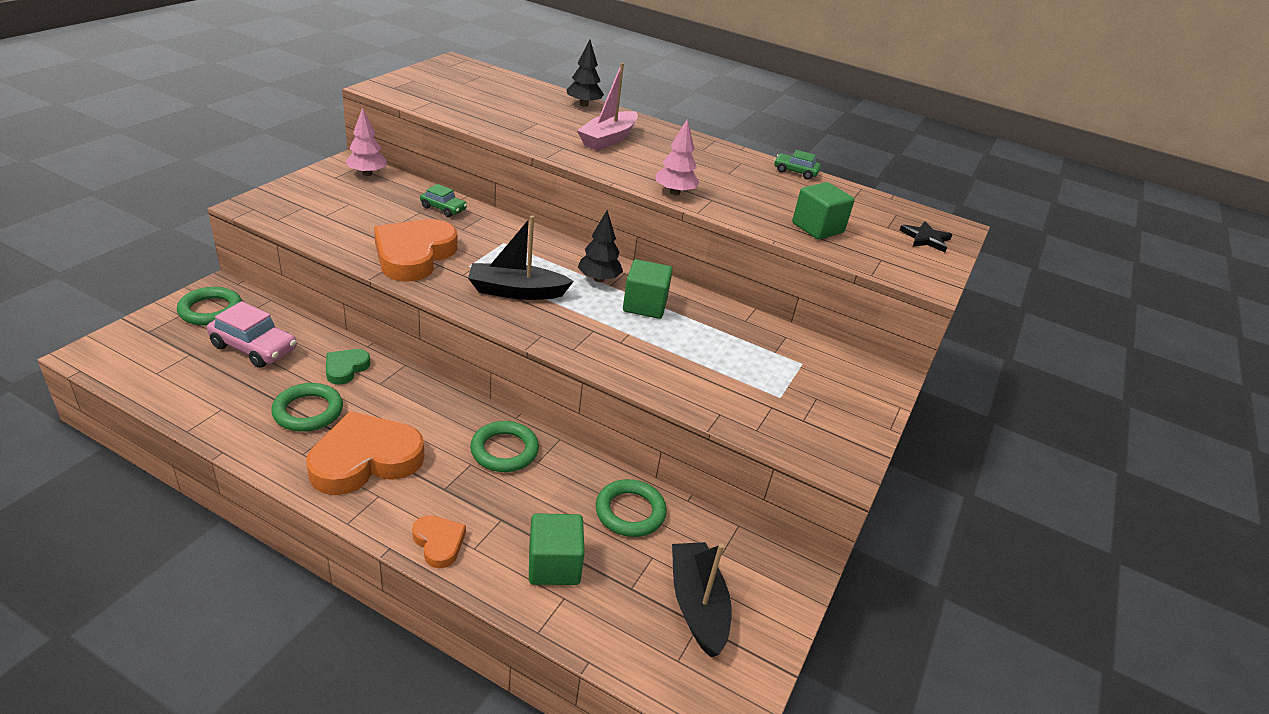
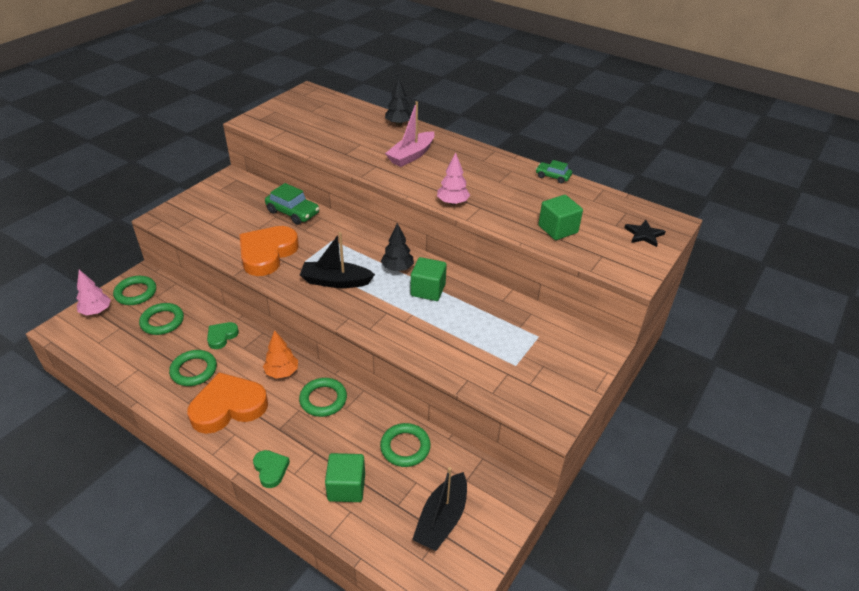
camera: 10 degrees right, 5 degrees up
(254, 347) = (162, 321): pink car -> green ring
(367, 173) = (242, 185): pink tree -> pink tree (96, 311)
(439, 543) = (271, 469): orange heart -> green heart
(440, 415) = (282, 372): none -> orange tree
(443, 208) = (293, 212): green car -> green car, size x1.65
(697, 605) = (442, 519): black boat -> black boat turned 150 degrees counterclockwise

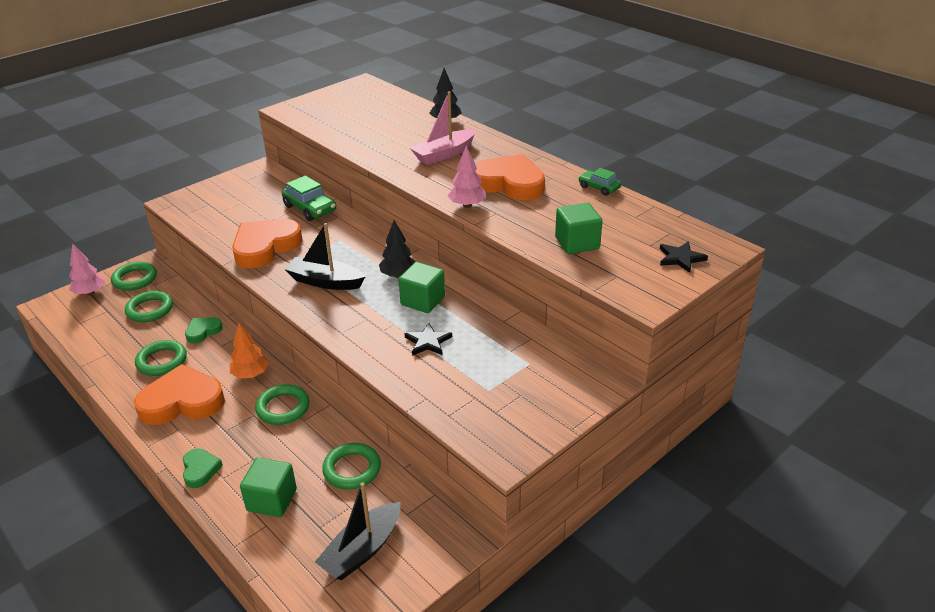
camera: 15 degrees right, 5 degrees down
(448, 327) = (428, 342): none -> black star
(478, 179) = (509, 183): none -> orange heart

